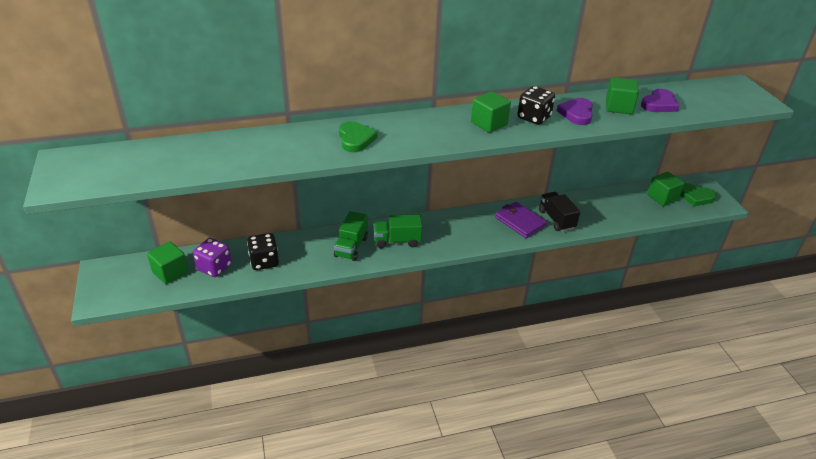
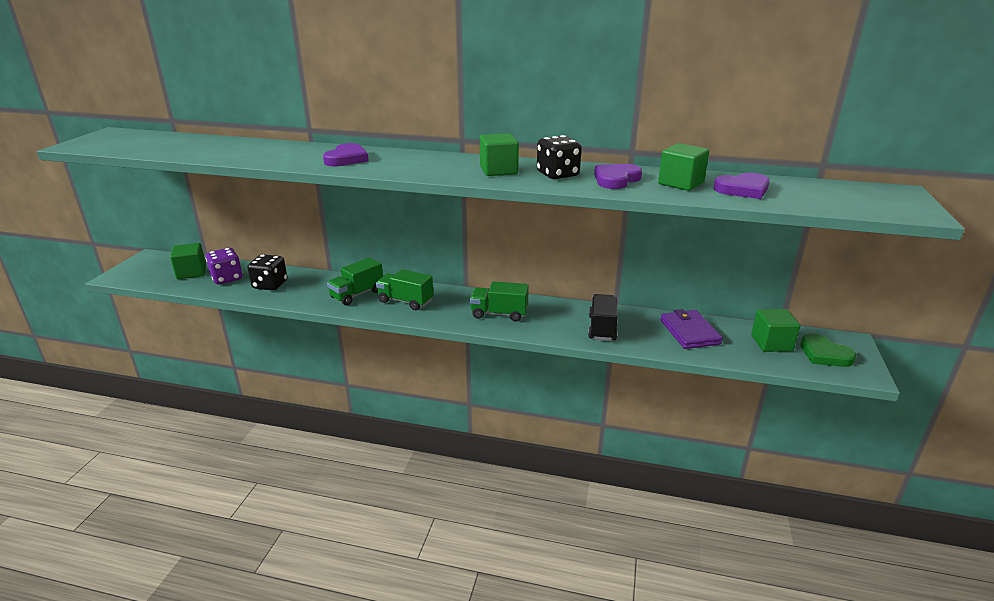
camera: 30 degrees right, 10 degrees down
(355, 139) = (346, 159): green heart -> purple heart
(477, 230) = (499, 314): none -> green truck
(520, 222) = (555, 319): purple wallet -> purple wallet (689, 332)

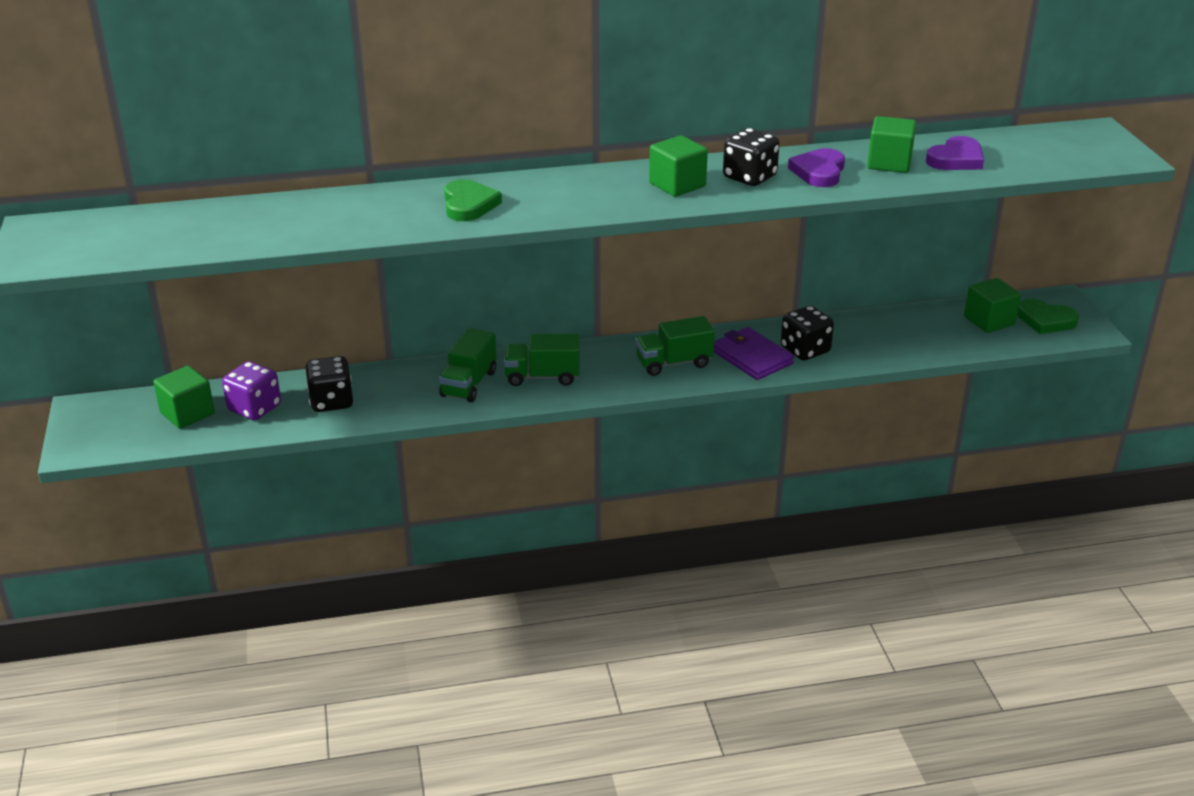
camera: 25 degrees left, 5 degrees up
(346, 159) = (469, 205): purple heart -> green heart
(602, 328) = (805, 350): black truck -> black dice
(689, 332) = (900, 330): purple wallet -> purple wallet (752, 357)

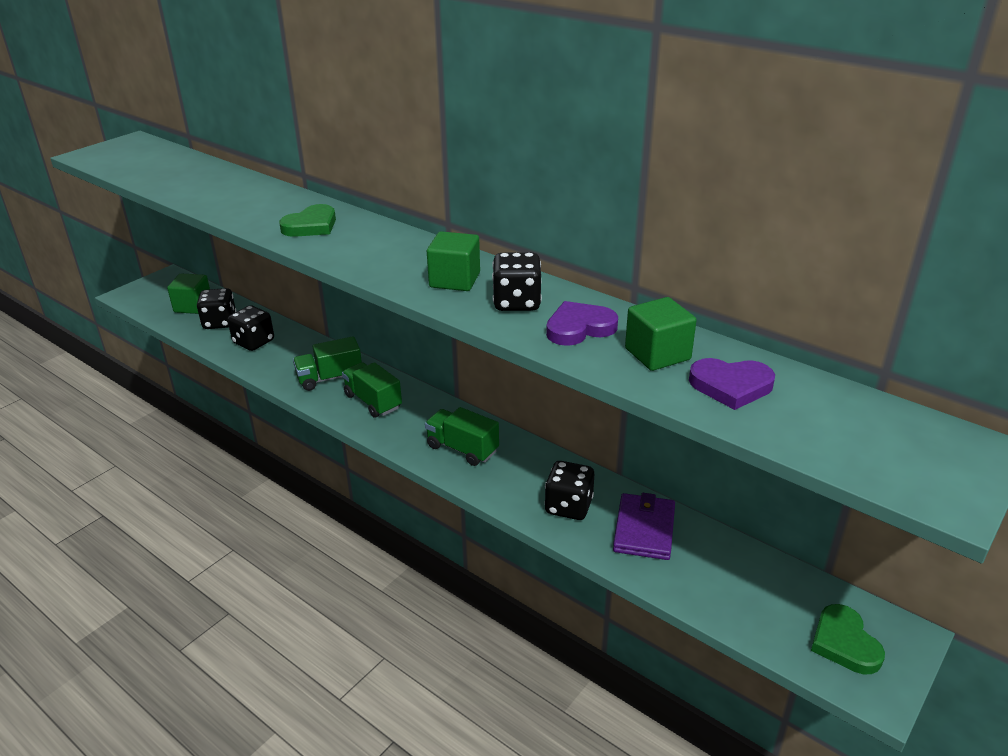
camera: 50 degrees right, 0 degrees up
(254, 408) = (220, 322): purple dice -> black dice
(752, 357) = (520, 483): purple wallet -> purple wallet (644, 529)
(989, 321) = (780, 600): green cube -> none

